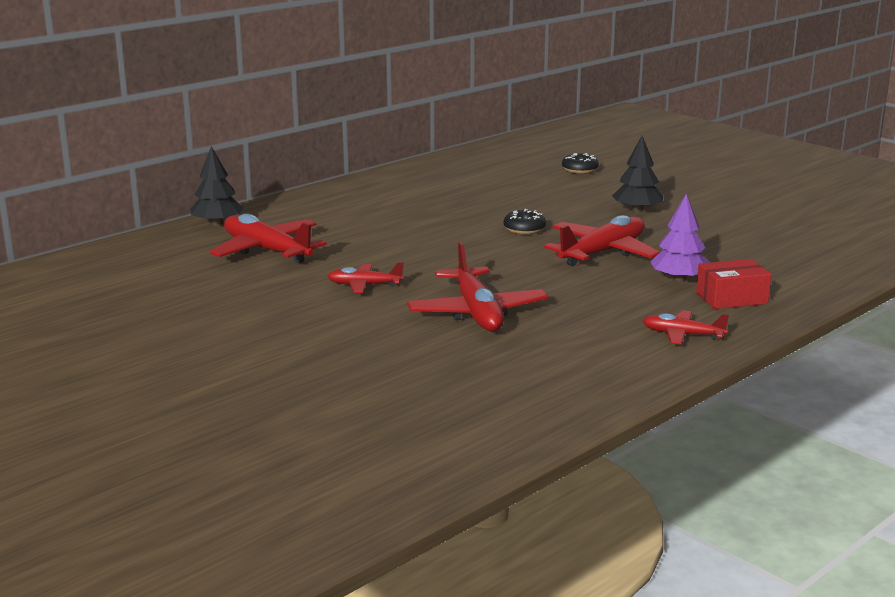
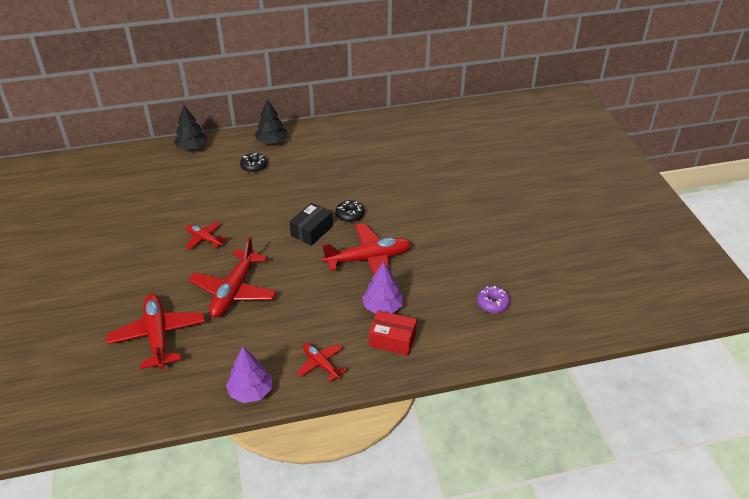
camera: 30 degrees right, 20 degrees up
(267, 250) = (190, 184): red plane -> red plane (158, 335)
(497, 249) = (312, 231): none -> black box
(580, 170) = (456, 159): black donut -> black donut (254, 166)
(635, 376) = (251, 391): none -> purple tree
(637, 210) = (441, 220): black tree -> black tree (271, 141)
(790, 249) = (492, 303): none -> purple donut

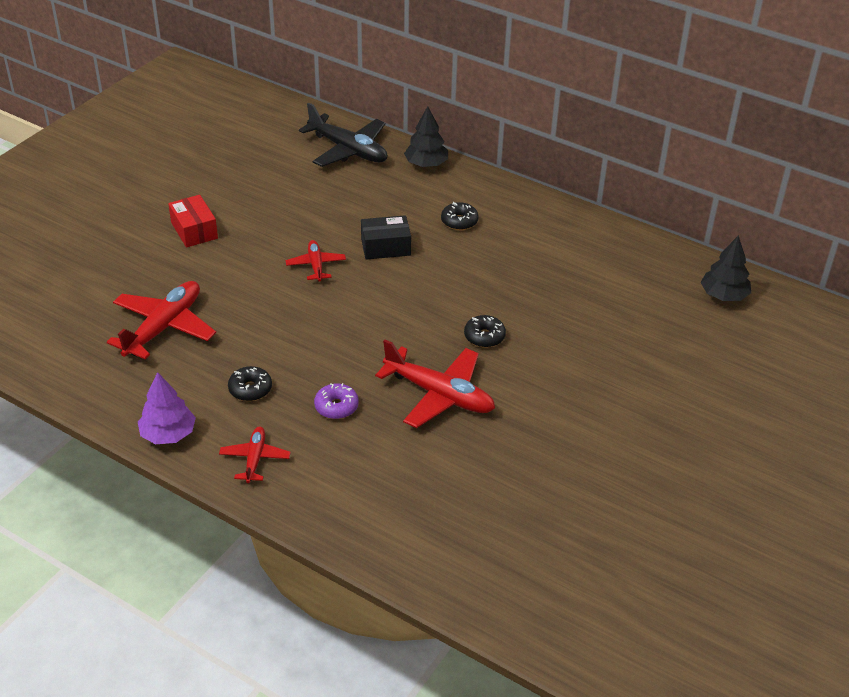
camera: 45 degrees right, 0 degrees up
(133, 166) = (348, 150): none -> black plane
(234, 291) = (274, 333): red plane -> none
(264, 330) = (250, 389): none -> black donut
(271, 141) = (513, 206): black tree -> black tree (723, 295)
(312, 231) = (423, 326): black box -> black box (385, 247)
(382, 307) = (384, 452): purple tree -> none
(392, 340) = (348, 490): red box -> red box (194, 230)
(492, 303) = (500, 537): purple donut -> purple donut (336, 407)

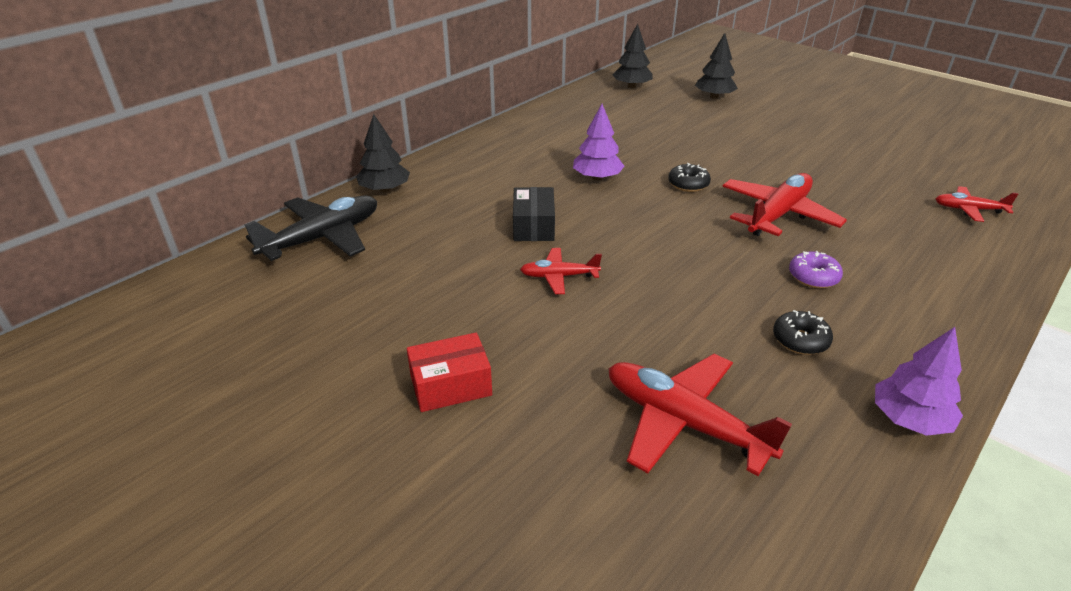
camera: 80 degrees left, 5 degrees down
(255, 459) = (921, 341): red plane -> red plane (968, 209)
(459, 221) = (500, 180): black donut -> none
(481, 278) = (597, 177): none -> purple tree
(723, 364) = (714, 96): none -> black tree

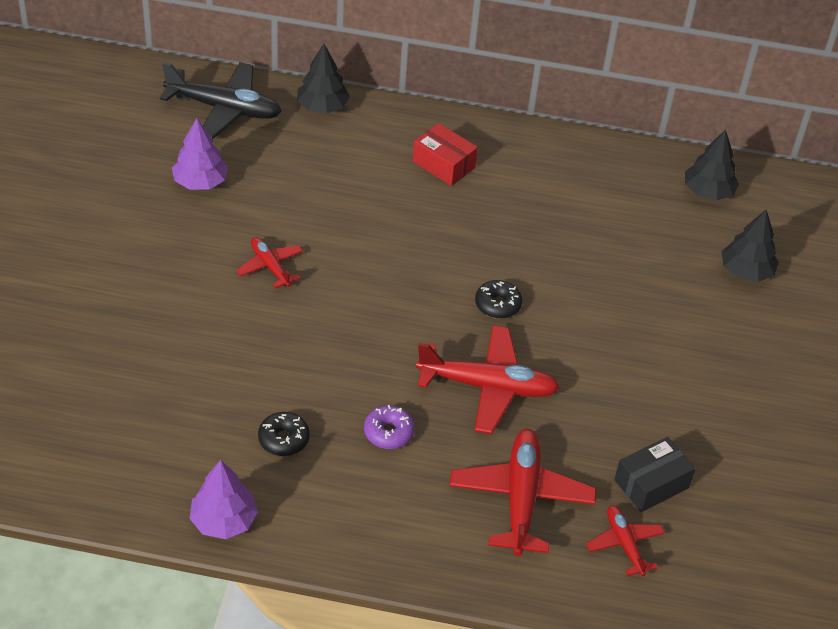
camera: 55 degrees right, 10 degrees up
(451, 385) = (103, 258): red box -> red box (443, 164)
(533, 226) = (334, 223): black box -> black box (651, 484)
(597, 177) = (457, 235): purple tree -> purple tree (200, 182)
(683, 422) = (141, 391): red plane -> red plane (521, 498)

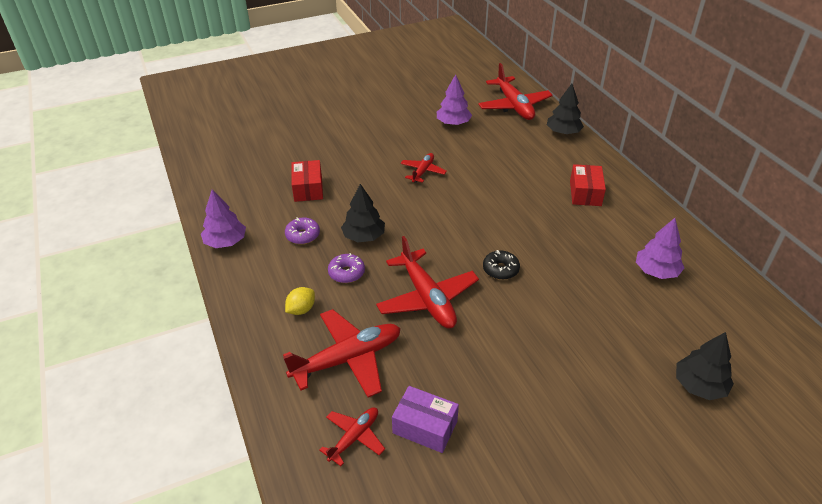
camera: 60 degrees right, 5 degrees down
(193, 389) = (308, 189): none -> red box
(224, 109) = (514, 106): black plane -> red plane
(283, 439) = (303, 235): black donut -> purple donut
(413, 502) = (301, 309): none -> yellow lemon
(599, 198) = (656, 271): none -> purple tree
(651, 484) = (425, 427): black box -> purple box
(708, 191) = (746, 324): black tree -> black tree (364, 236)

